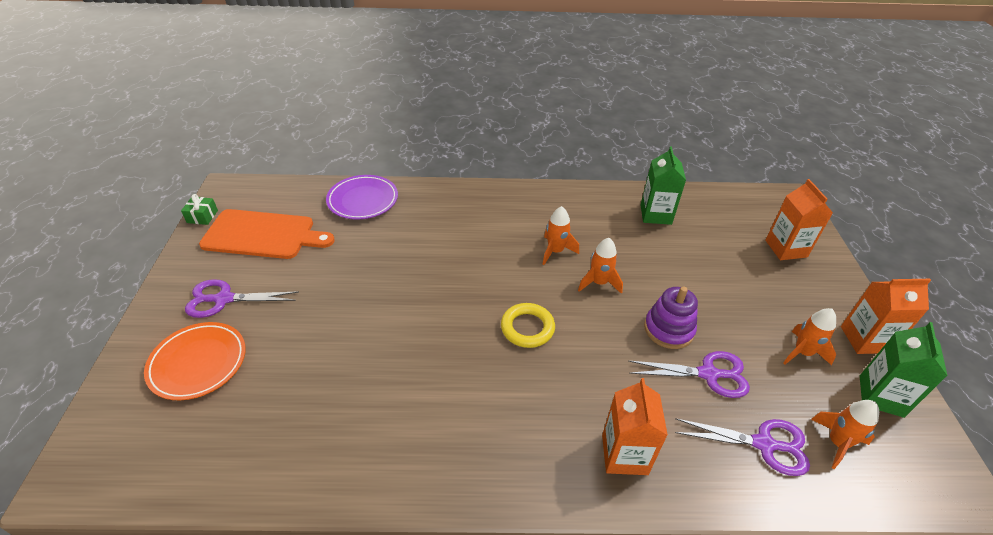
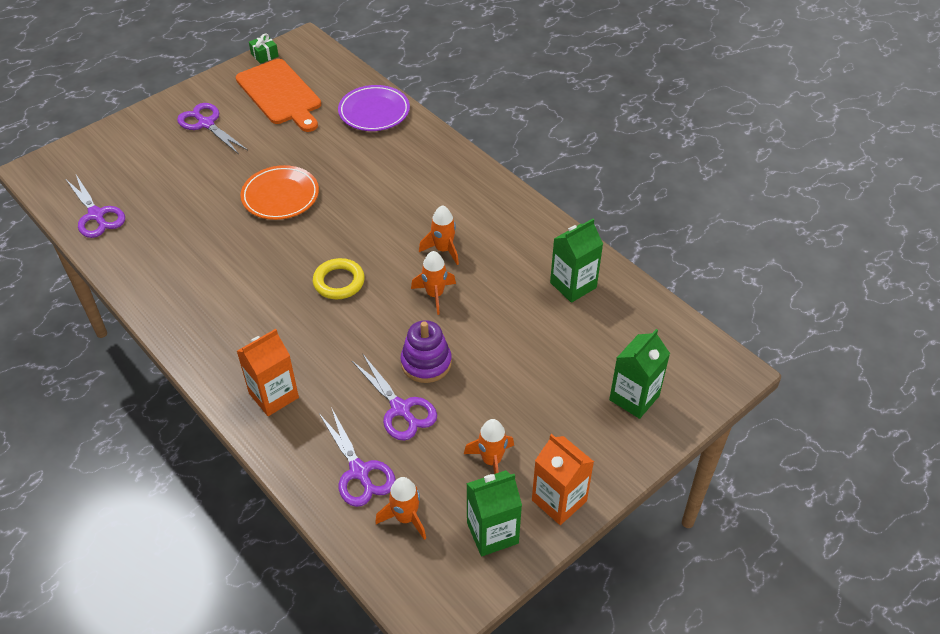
camera: 50 degrees right, 5 degrees up
(198, 363) = (149, 154): orange plate -> orange plate (280, 196)
(219, 461) = (96, 215): none -> purple scissors
(786, 248) = (634, 398): orange carton -> green carton

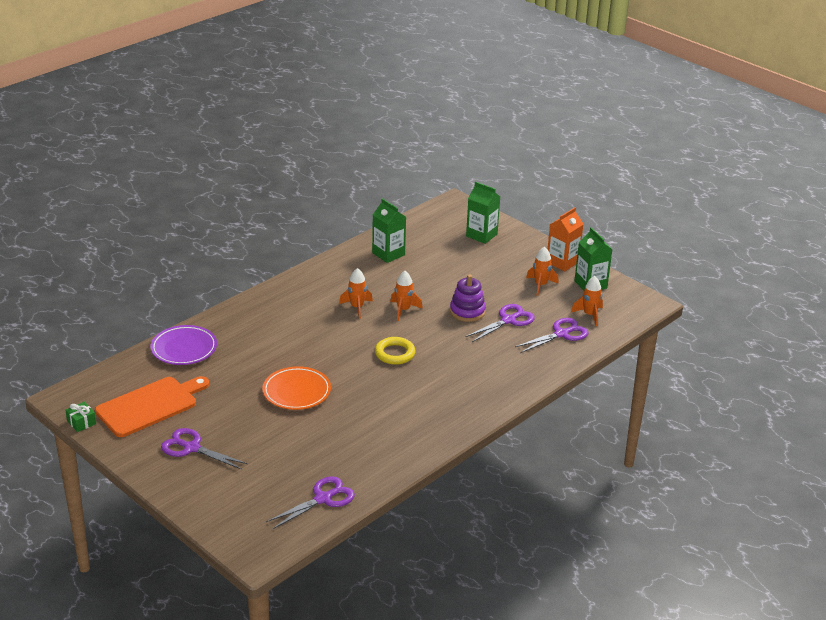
camera: 95 degrees left, 15 degrees down
(206, 124) = (191, 448): purple scissors -> purple scissors turned 75 degrees clockwise
(273, 395) = (508, 375): orange carton -> none

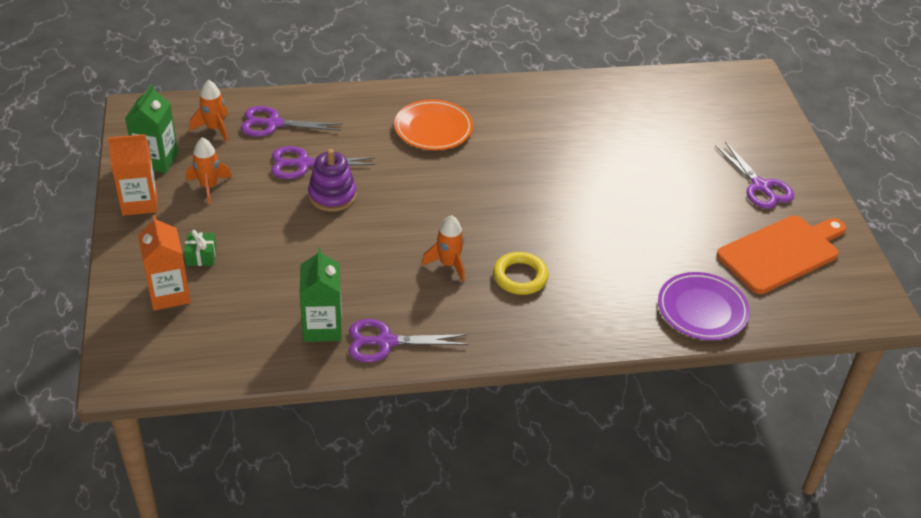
camera: 145 degrees left, 10 degrees up
(81, 422) = (868, 268): green gift -> green gift (201, 256)
(150, 405) = (781, 253): orange cutting board -> orange cutting board turned 150 degrees clockwise
(296, 391) = (610, 194): orange plate -> orange plate (433, 129)
(323, 499) = (666, 90): purple scissors -> purple scissors (385, 342)
(395, 354) = (467, 186): yellow ring -> yellow ring (520, 277)
(403, 310) = (399, 233): orange rocket -> none
(481, 235) = (169, 294): green carton -> orange carton

